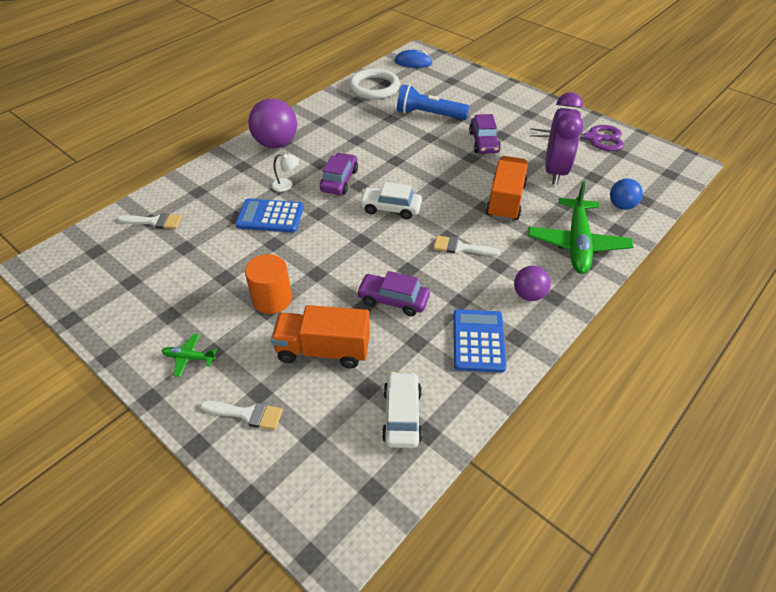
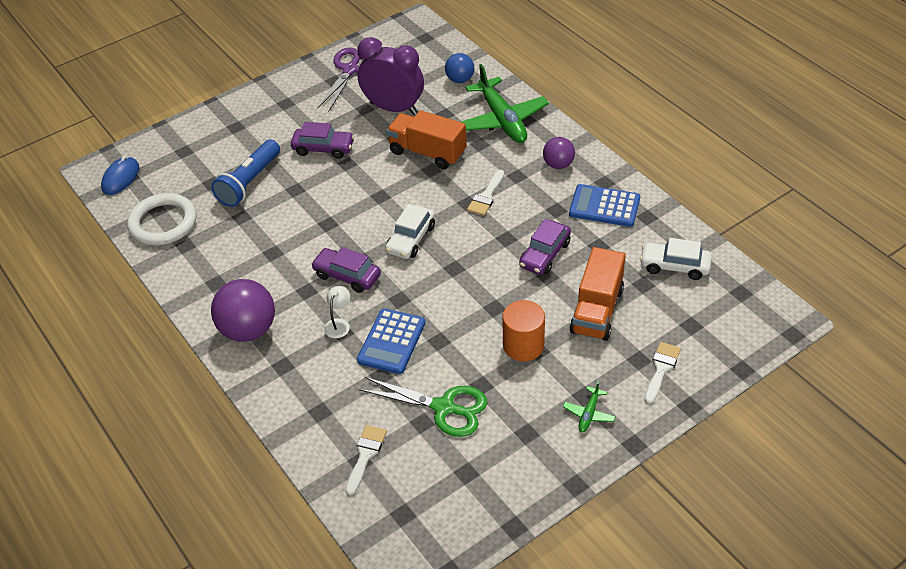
camera: 75 degrees left, 0 degrees up
(199, 258) = (444, 408): none -> green scissors
(577, 243) = (502, 120): green plane -> green plane turned 45 degrees clockwise

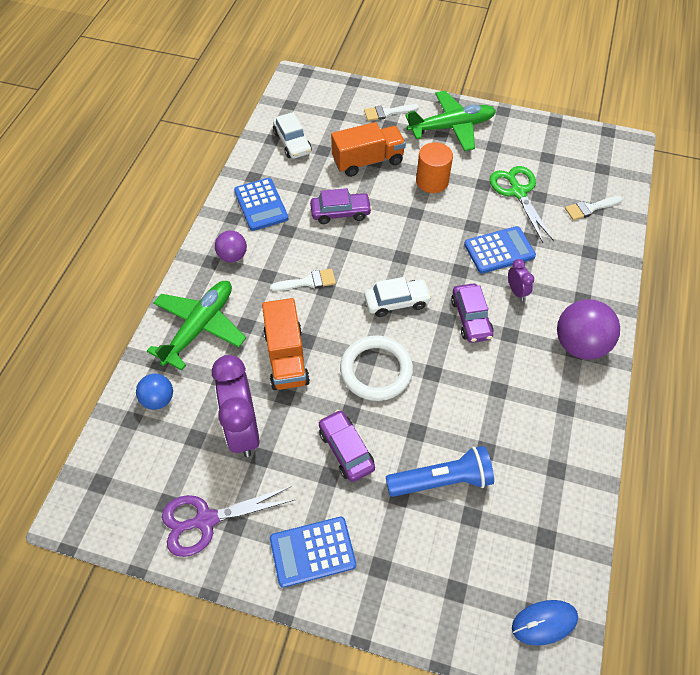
camera: 130 degrees left, 10 degrees up
(163, 223) = (553, 515): white ring -> white ring (376, 370)
(279, 104) = (312, 551): none -> blue calculator
(339, 324) = (516, 291): white lamp -> purple clock
(589, 414) = (451, 127): green plane -> green plane, size x2.28

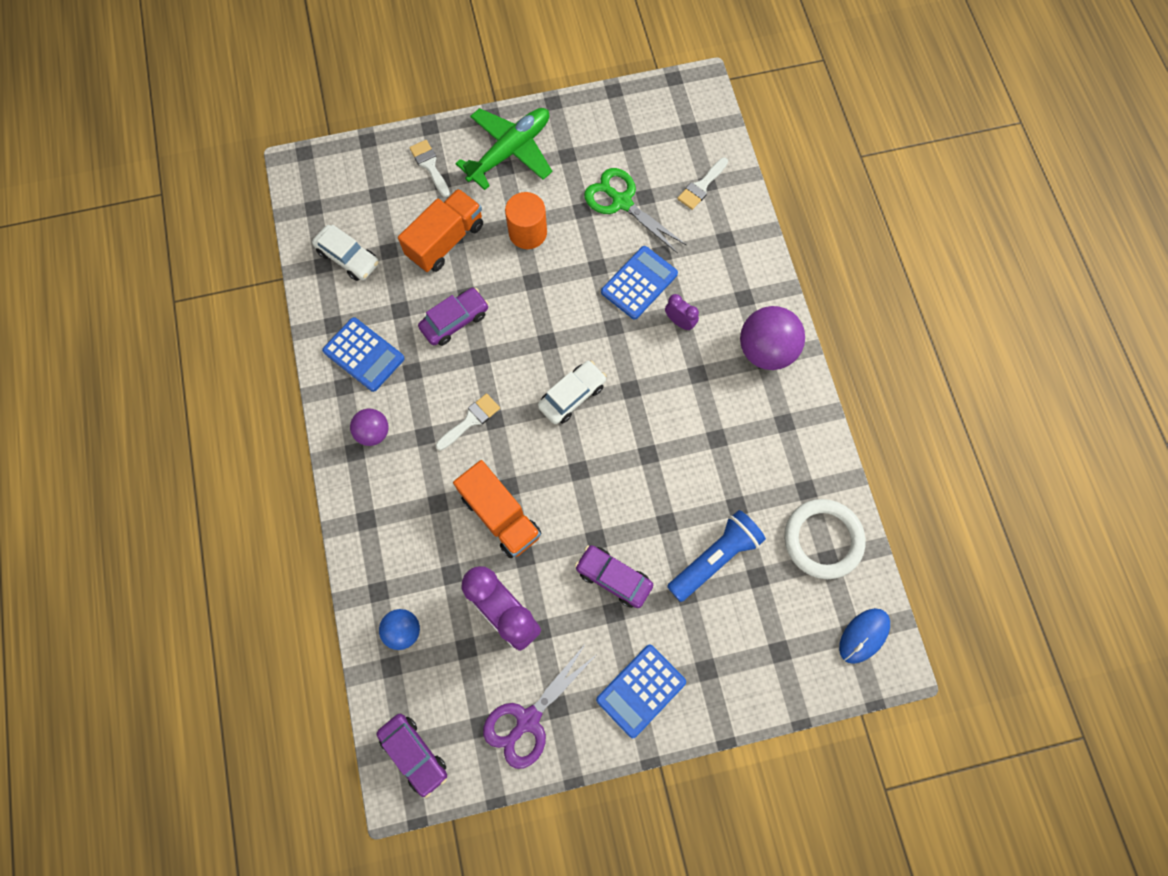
camera: 30 degrees left, 15 degrees up
(200, 327) = (393, 531): green plane -> none
(376, 370) = (594, 481): white ring -> white ring (822, 539)
(387, 113) = (429, 166): white brush -> white brush turned 105 degrees clockwise
(471, 318) = (652, 375): purple car -> purple car (414, 753)

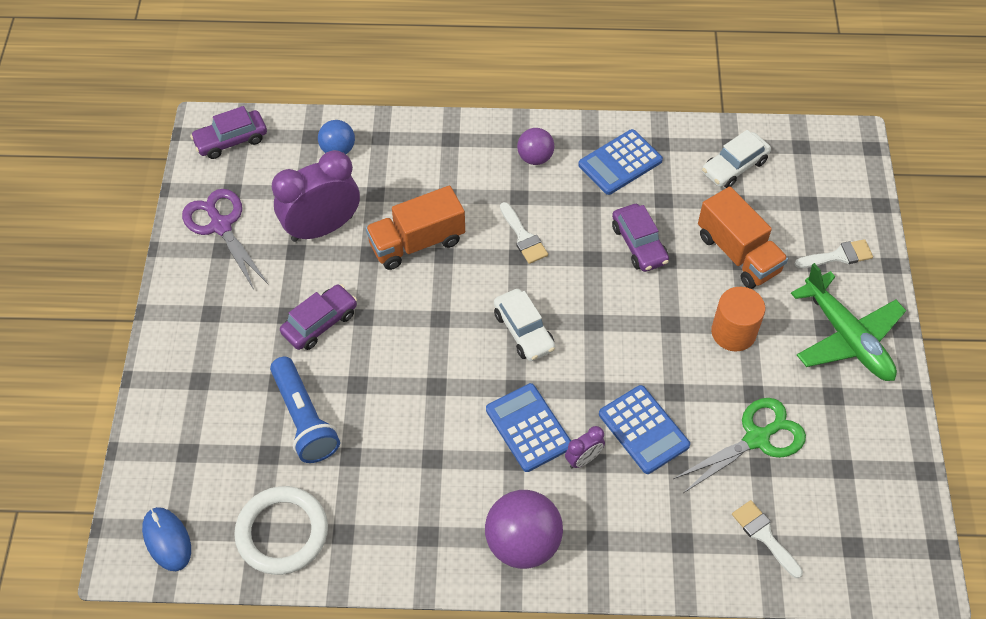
camera: 105 degrees right, 15 degrees down
(641, 690) = (206, 319): blue calculator -> blue calculator (528, 428)

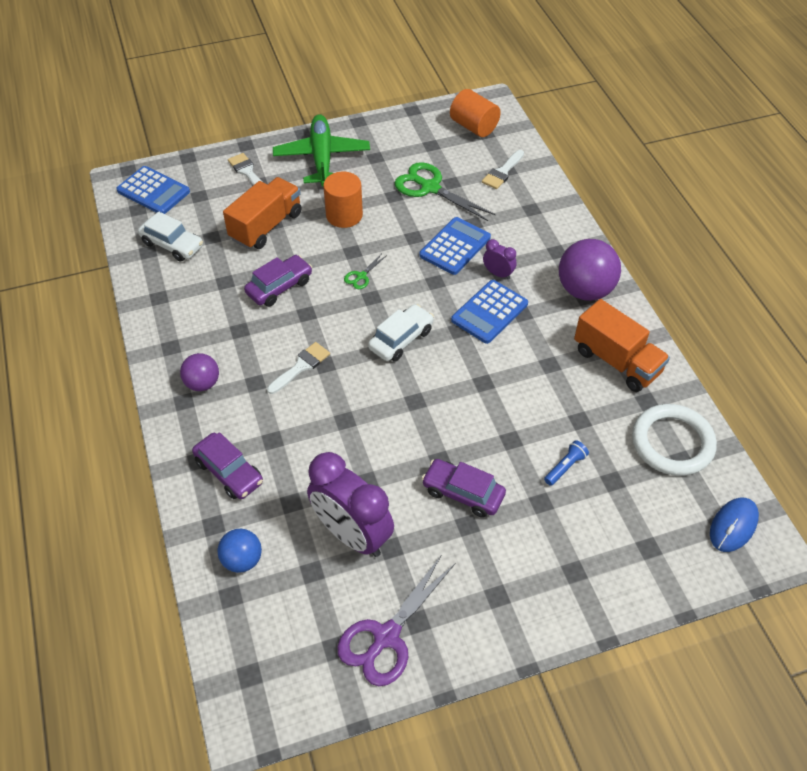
camera: 110 degrees left, 5 degrees down
(231, 140) = (261, 682): purple car -> purple car (229, 472)
(304, 419) = (565, 467): blue flashlight -> blue flashlight, size x0.48
(417, 242) = (338, 446): orange truck -> orange truck (616, 361)
(620, 163) = (190, 320): blue calculator -> blue calculator (153, 191)
(628, 321) = (361, 276): none -> green scissors
(847, 337) = (322, 158): green plane -> green plane turned 45 degrees counterclockwise
(871, 536) = (474, 126): none -> orange cylinder

